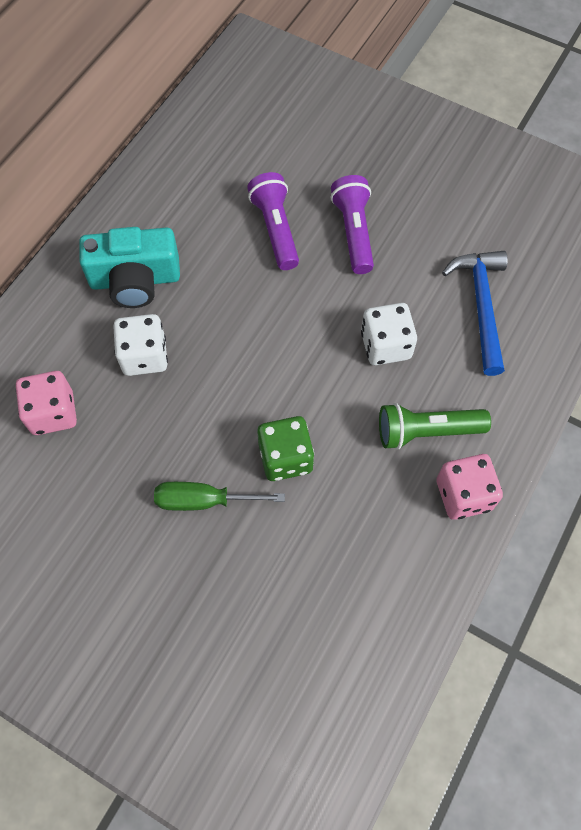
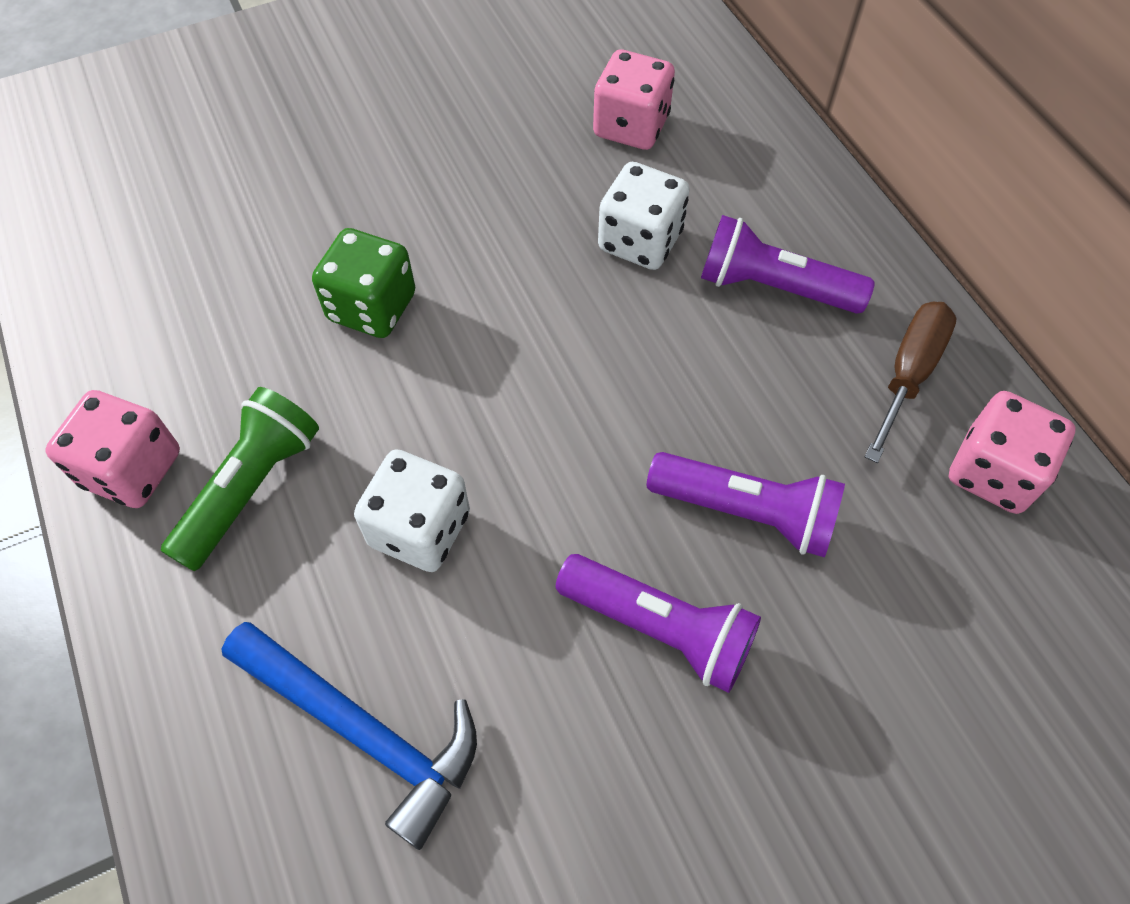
camera: 125 degrees right, 5 degrees down
(135, 280) = (773, 287): turquoise camera -> purple flashlight
(152, 203) = (908, 374): none -> brown screwdriver
(186, 154) = (993, 472): none -> pink dice
(203, 500) = (397, 203): green screwdriver -> none

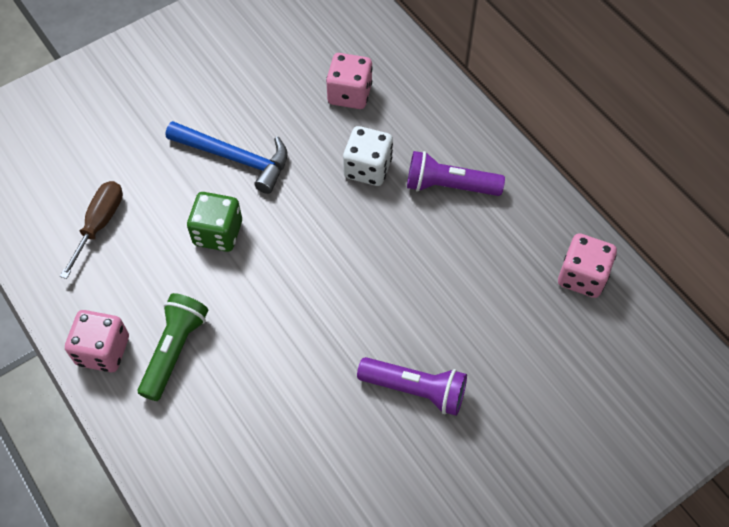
camera: 10 degrees left, 0 degrees up
(363, 730) = (269, 468): blue hammer -> blue hammer (235, 158)
(420, 529) = (275, 358): white dice -> none
(747, 512) = (452, 319): purple flashlight -> none
(908, 374) = (531, 227): brown screwdriver -> brown screwdriver (100, 224)

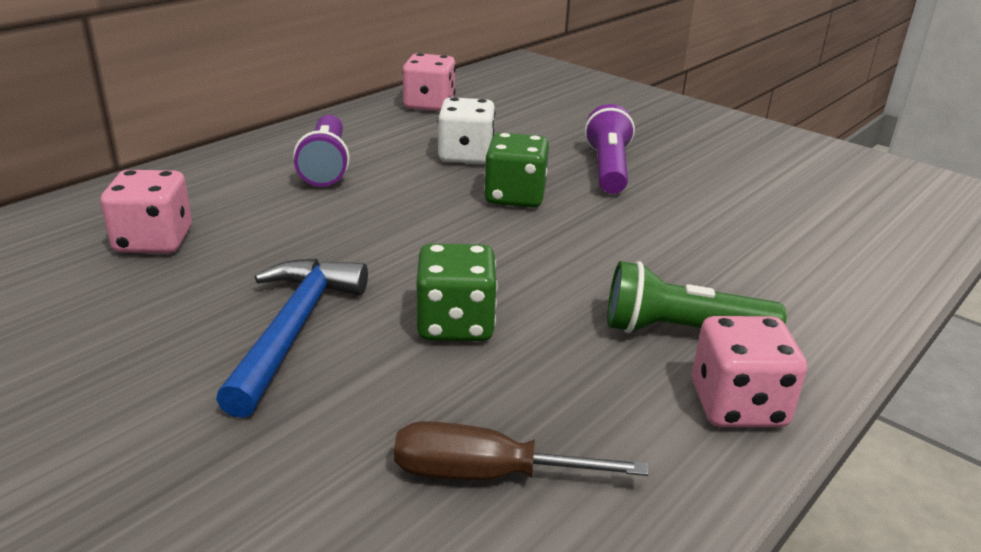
camera: 105 degrees left, 30 degrees down
(368, 168) = (303, 216): white dice -> white dice (466, 156)
(374, 303) = (515, 196): none -> green dice

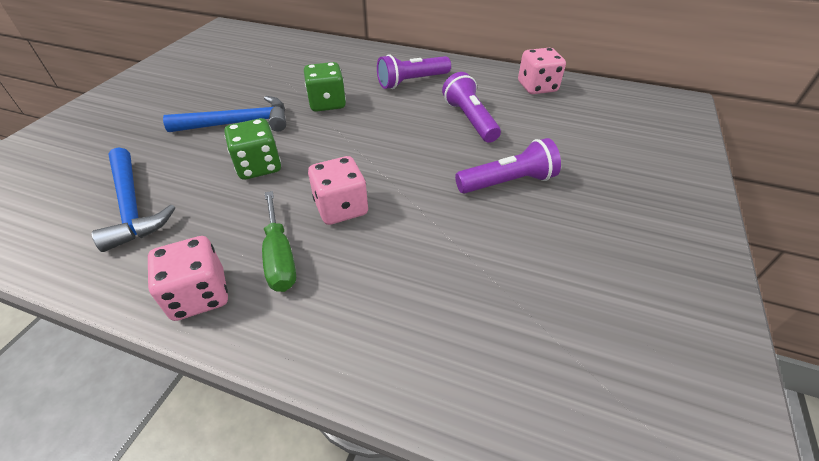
camera: 70 degrees right, 15 degrees up
(154, 241) = (301, 68): pink dice -> pink dice (341, 208)
(466, 156) = (469, 119): white dice -> purple flashlight
(486, 474) = (132, 206): brown screwdriver -> blue hammer
(515, 196) = (424, 151): green dice -> green dice (327, 103)
(681, 331) = (280, 257): green flashlight -> green screwdriver

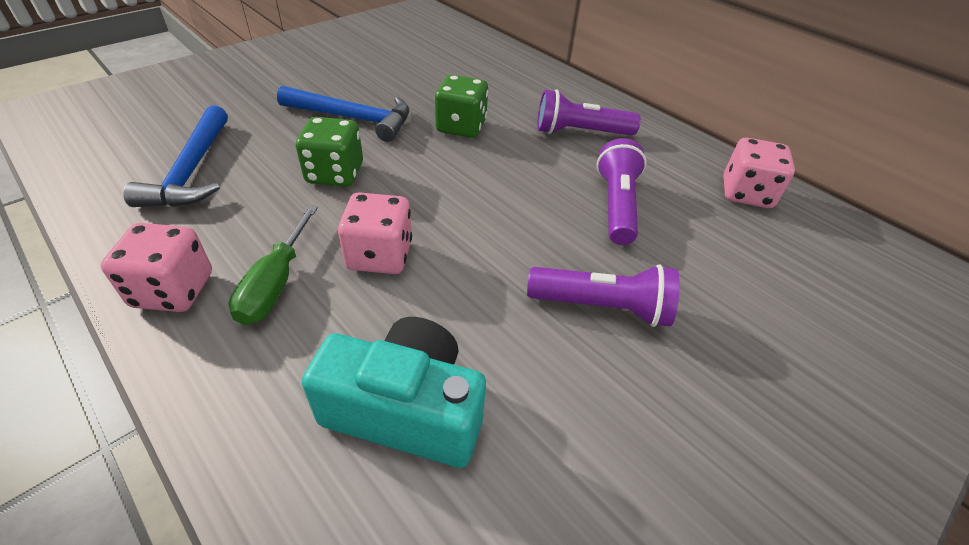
camera: 25 degrees right, 0 degrees up
(439, 292) = (406, 410): none -> turquoise camera

